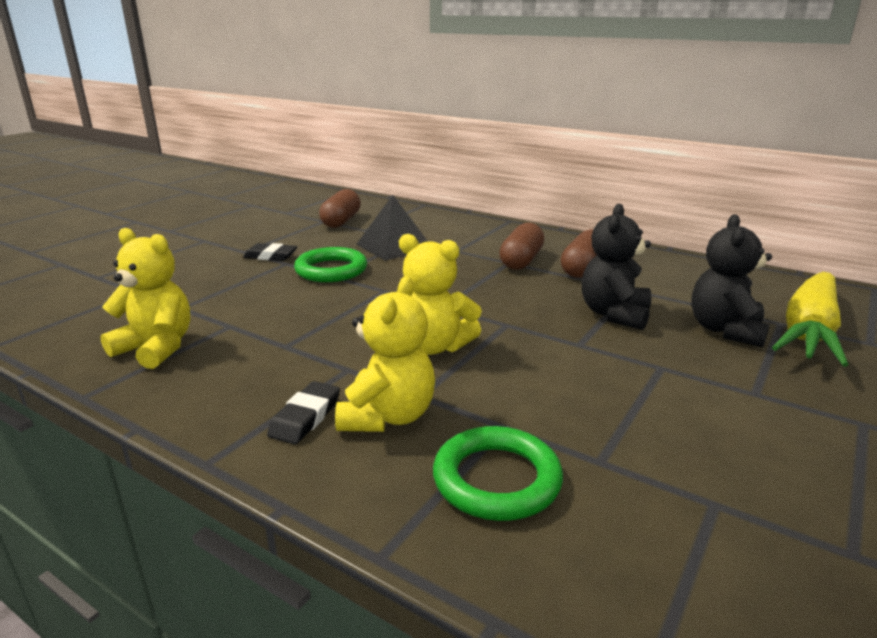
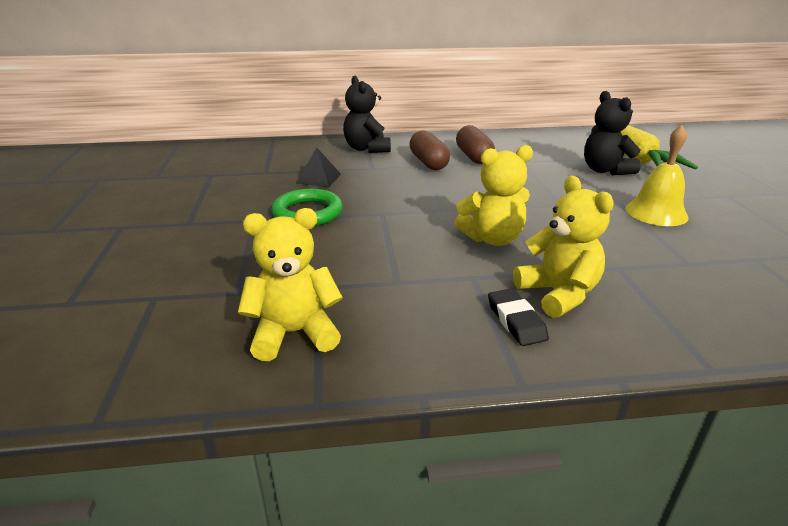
camera: 40 degrees left, 5 degrees up
(270, 256) = (227, 219): black eraser -> none
(341, 221) = (229, 171): brown capsule -> none
(394, 246) = (318, 178): black pyramid -> black pyramid, size x0.66
(496, 479) = (672, 297): green ring -> none
(614, 314) = (543, 180): black teddy bear -> black teddy bear (367, 149)
(688, 397) = (656, 212): none -> yellow bell

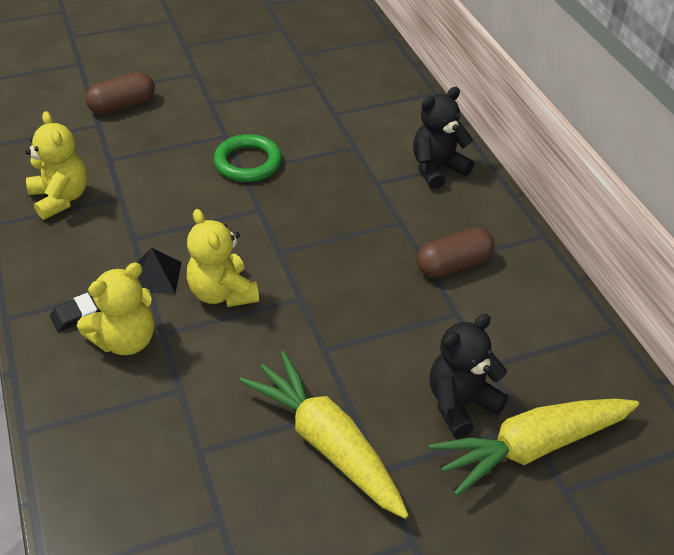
camera: 75 degrees right, 15 degrees up
(318, 178) = (331, 151): black pyramid -> black pyramid (156, 276)
(428, 163) = (413, 226): brown capsule -> brown capsule (122, 105)
(656, 212) = (327, 443): yellow bell -> yellow carrot

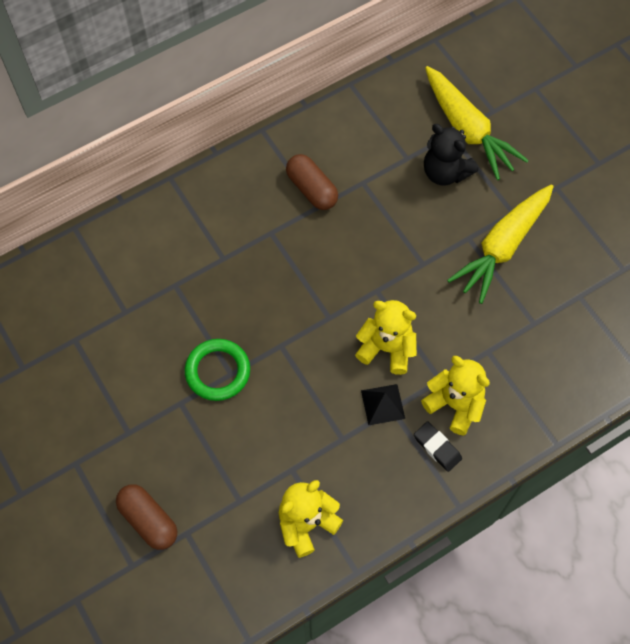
camera: 100 degrees left, 20 degrees up
(222, 293) = (387, 348): yellow teddy bear -> yellow teddy bear turned 120 degrees counterclockwise
(437, 169) = (193, 213): black teddy bear -> none

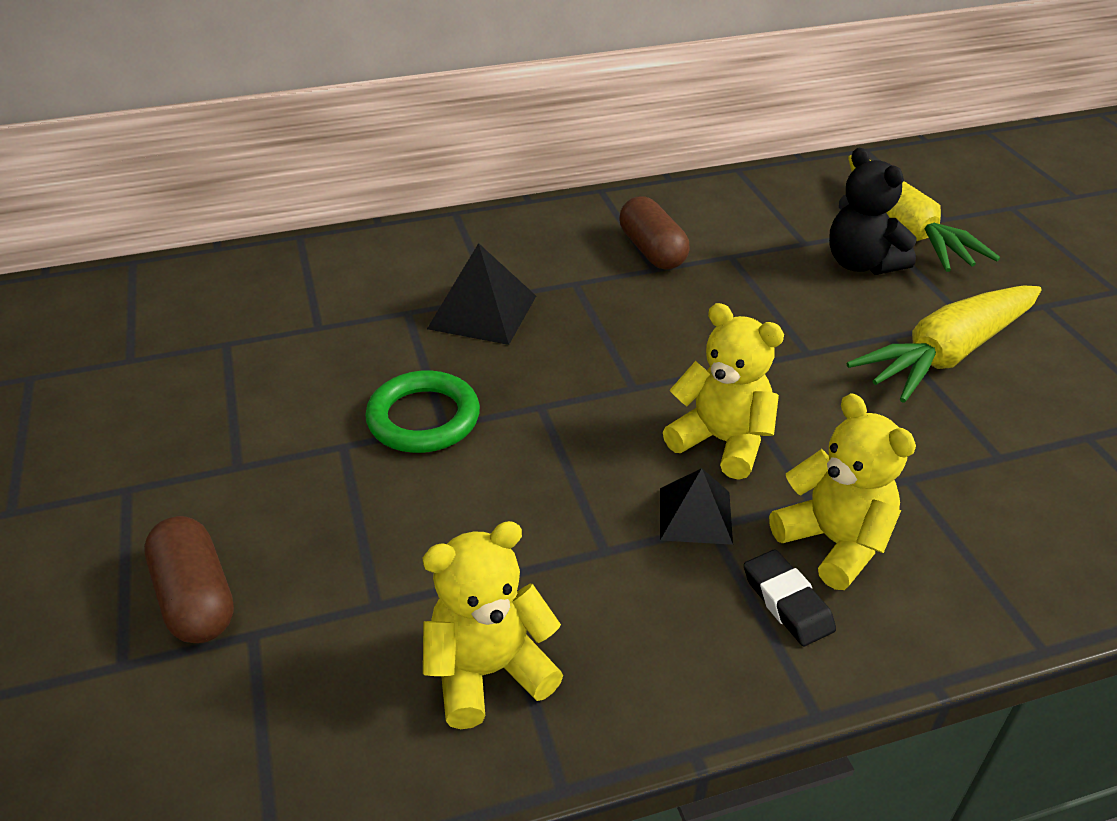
camera: 15 degrees right, 25 degrees down
(221, 274) = (482, 312): none -> black pyramid

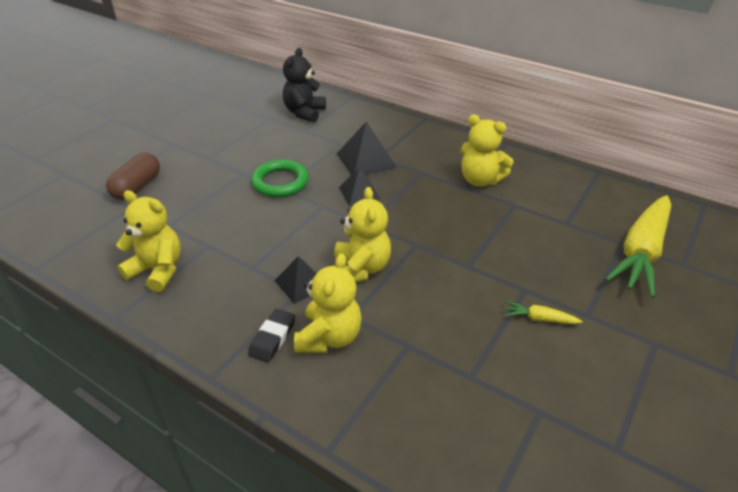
camera: 50 degrees right, 0 degrees up
(552, 358) = (359, 193): none -> black pyramid
(652, 251) = (480, 180): brown capsule -> yellow teddy bear
(861, 264) = (579, 251): black teddy bear -> black teddy bear (304, 113)
(947, 354) = (539, 319): yellow carrot -> yellow carrot, size x0.41

